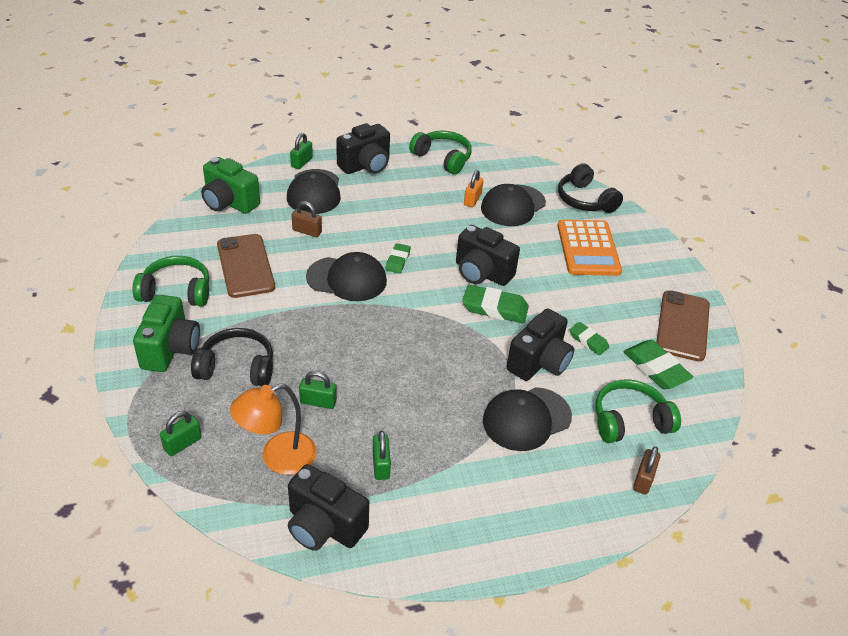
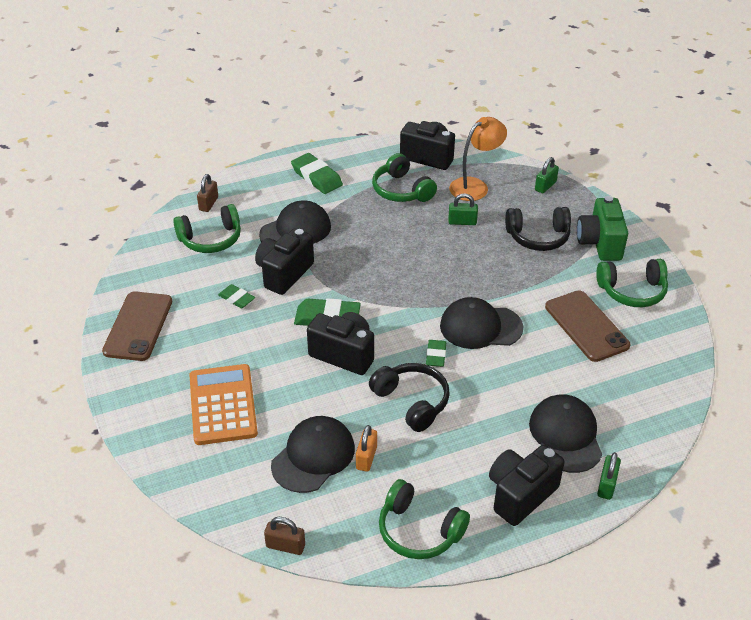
camera: 175 degrees right, 0 degrees up
(229, 202) = (653, 402): green camera -> none
(307, 231) = (546, 377): brown padlock -> brown padlock (285, 546)
(381, 465) = (401, 190): green padlock -> green headphones
(585, 200) = (216, 483): black headphones -> black headphones (412, 402)
(655, 368) = (177, 282): green eraser -> green eraser (316, 177)

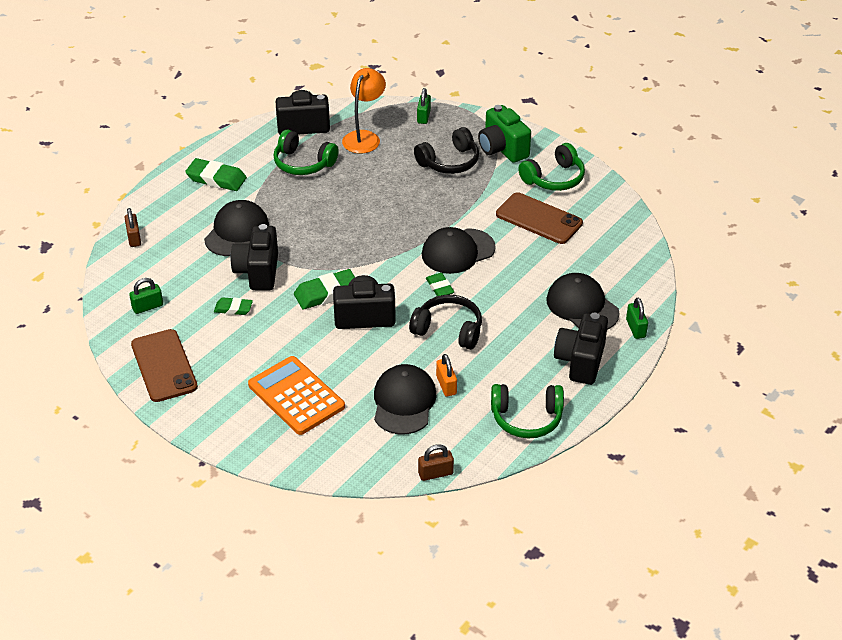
camera: 30 degrees left, 0 degrees up
(211, 239) = (164, 268): green headphones -> none
(462, 222) = (377, 172): green padlock -> green padlock (147, 307)

